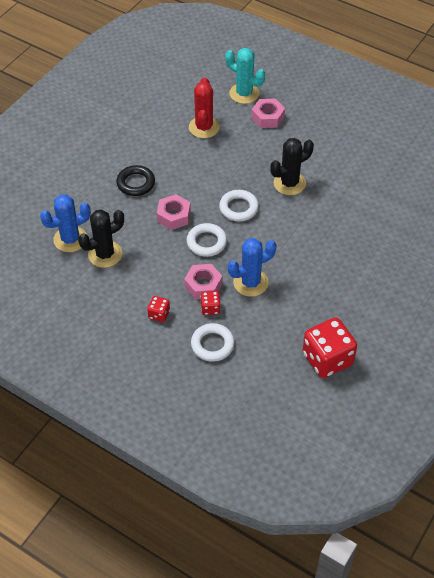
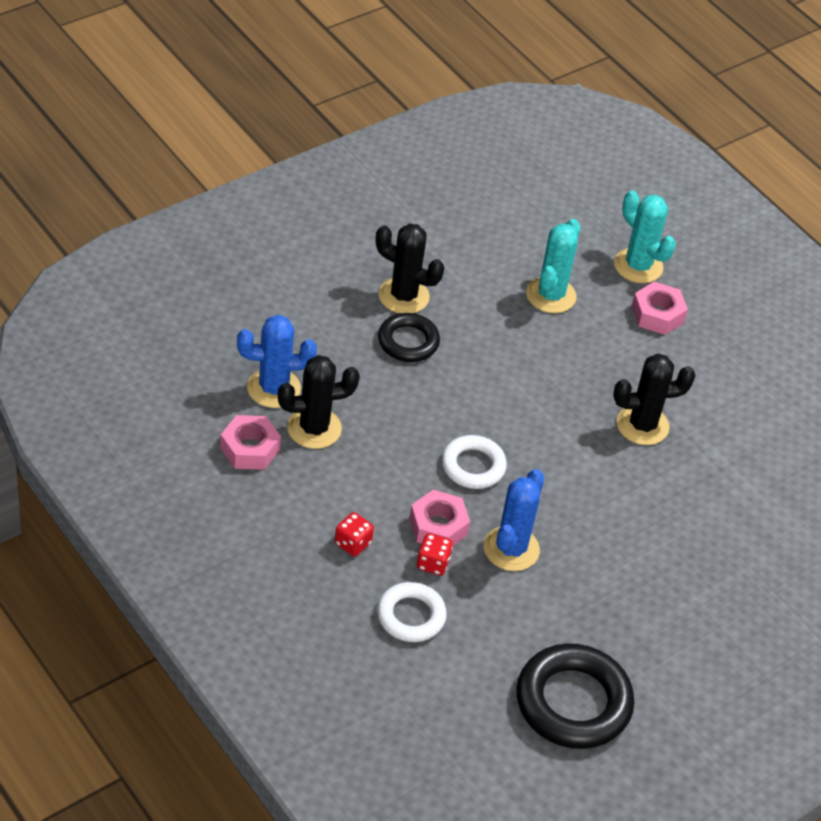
camera: 15 degrees right, 5 degrees down
(121, 157) = (403, 296): none -> black cactus
(174, 216) = (442, 410): pink nut -> pink nut (250, 449)
(204, 127) = (551, 295): red cactus -> turquoise cactus
(238, 208) = (546, 433): white ring -> none
(250, 282) = (511, 549): blue cactus -> blue cactus turned 60 degrees counterclockwise
(327, 359) = (573, 702): red dice -> black ring

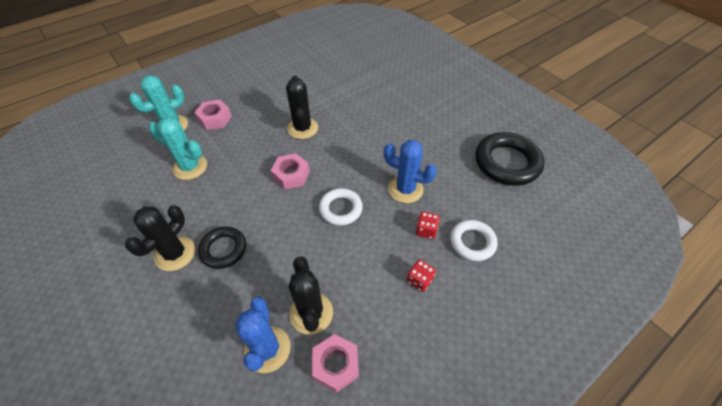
camera: 85 degrees left, 5 degrees up
(438, 526) = (394, 228): pink nut -> pink nut (291, 175)

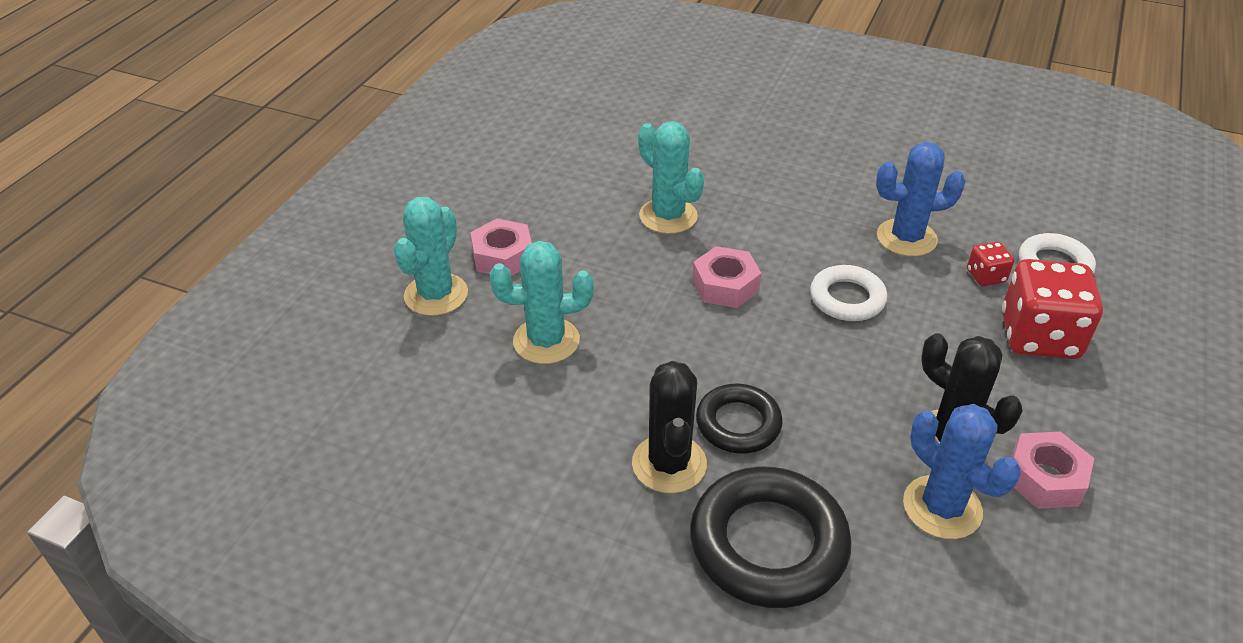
camera: 30 degrees left, 10 degrees down
(302, 128) = (668, 216): black cactus -> turquoise cactus
(419, 280) = (1039, 336): red dice -> red dice, size x2.14
(507, 163) = (998, 155): black ring -> black ring (768, 544)

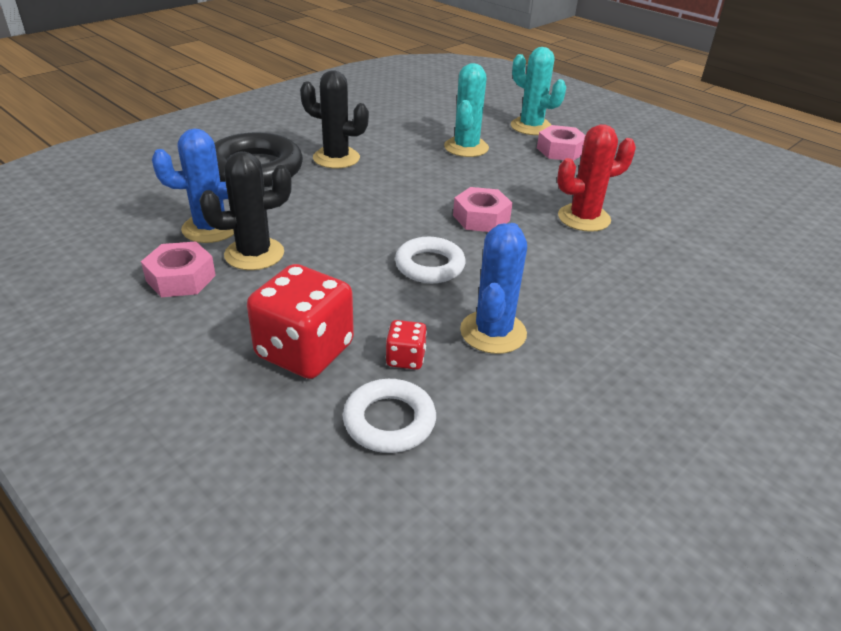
camera: 110 degrees right, 5 degrees down
(668, 216) = (584, 218): turquoise cactus -> red cactus
(738, 424) = (345, 185): black ring -> none

